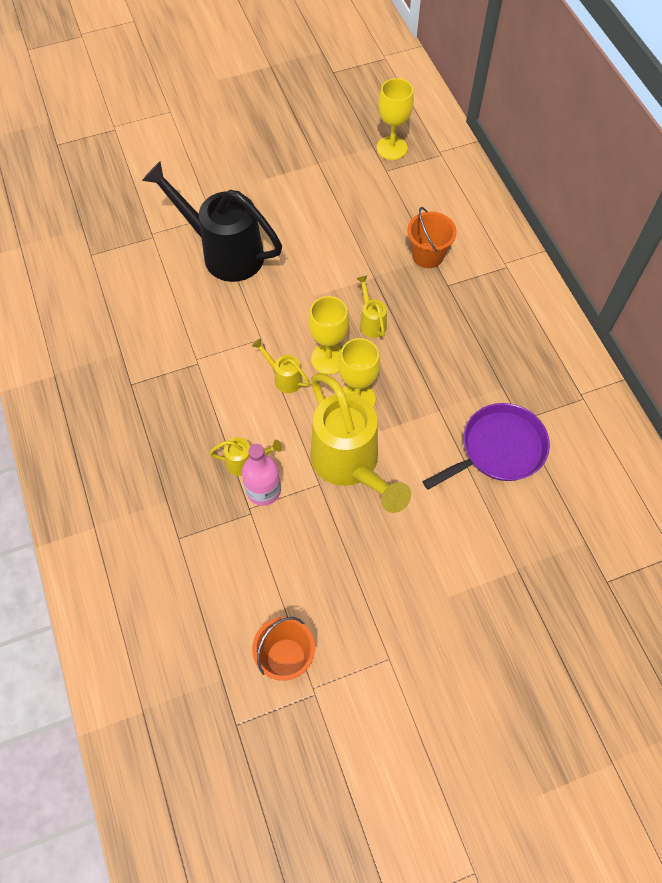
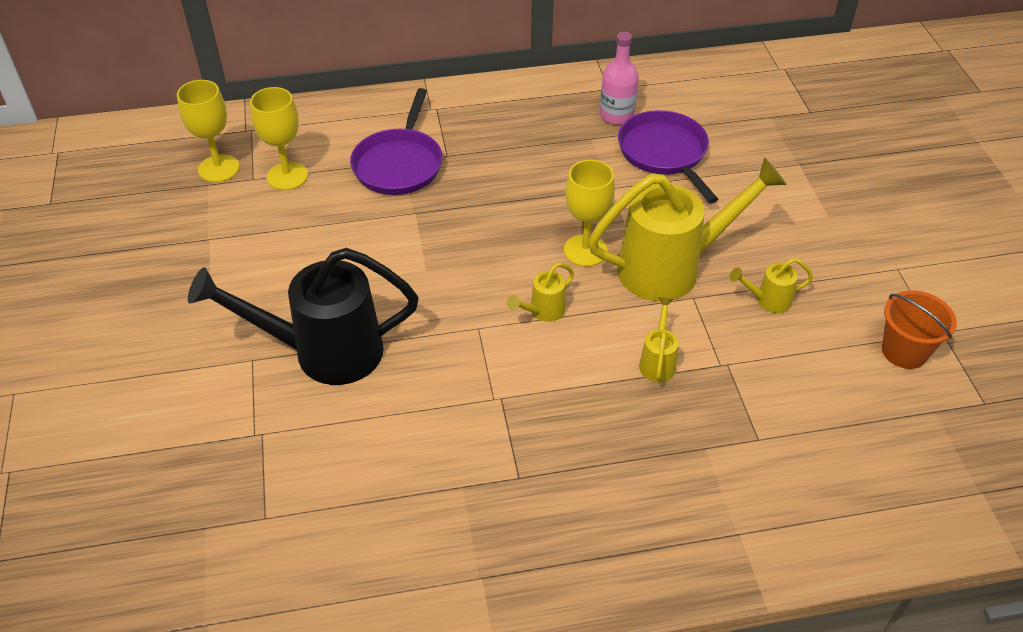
camera: 80 degrees left, 15 degrees down
(224, 252) = (323, 352): black watering can -> black watering can turned 45 degrees clockwise
(263, 490) = (697, 348): pink bottle -> pink bottle (616, 115)
(328, 359) = (524, 268): yellow goblet -> yellow goblet (287, 176)
(371, 322) = (480, 224): yellow watering can -> yellow watering can (767, 300)
(427, 255) = (399, 164): orange bucket -> purple pan

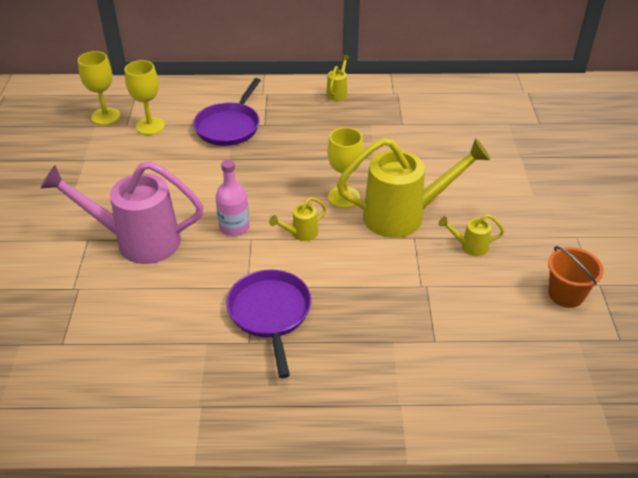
camera: 10 degrees right, 5 degrees down
(323, 352) = (137, 241): black watering can -> pink watering can
(616, 115) = (394, 111): pink bottle -> pink bottle (234, 227)
(658, 361) = (375, 277): yellow watering can -> yellow watering can (338, 92)
(664, 153) = (421, 139): purple pan -> purple pan (270, 313)

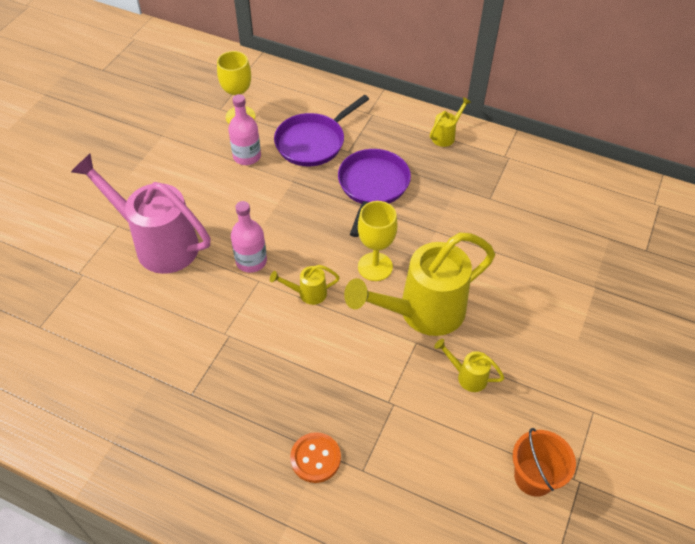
camera: 25 degrees right, 10 degrees up
(105, 116) = (207, 92): yellow goblet -> none
(176, 153) = (247, 156): none -> pink bottle
(270, 313) = (228, 371): purple pan -> purple pan (372, 186)
(390, 347) = (315, 458): none -> orange button
(404, 216) = (422, 312): yellow watering can -> yellow watering can turned 135 degrees clockwise

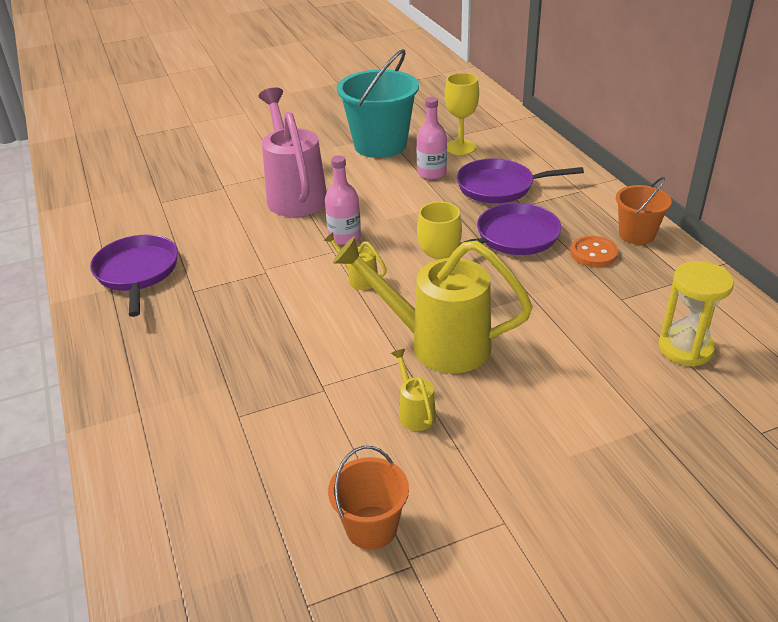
camera: 45 degrees right, 15 degrees down
(117, 411) = (137, 272): none -> purple pan
(171, 149) = (380, 145): none -> turquoise bucket
(315, 458) = (216, 384): orange button -> orange button (593, 253)
(446, 136) = (636, 234): yellow watering can -> orange bucket
(559, 215) = (685, 348): none -> yellow hourglass

